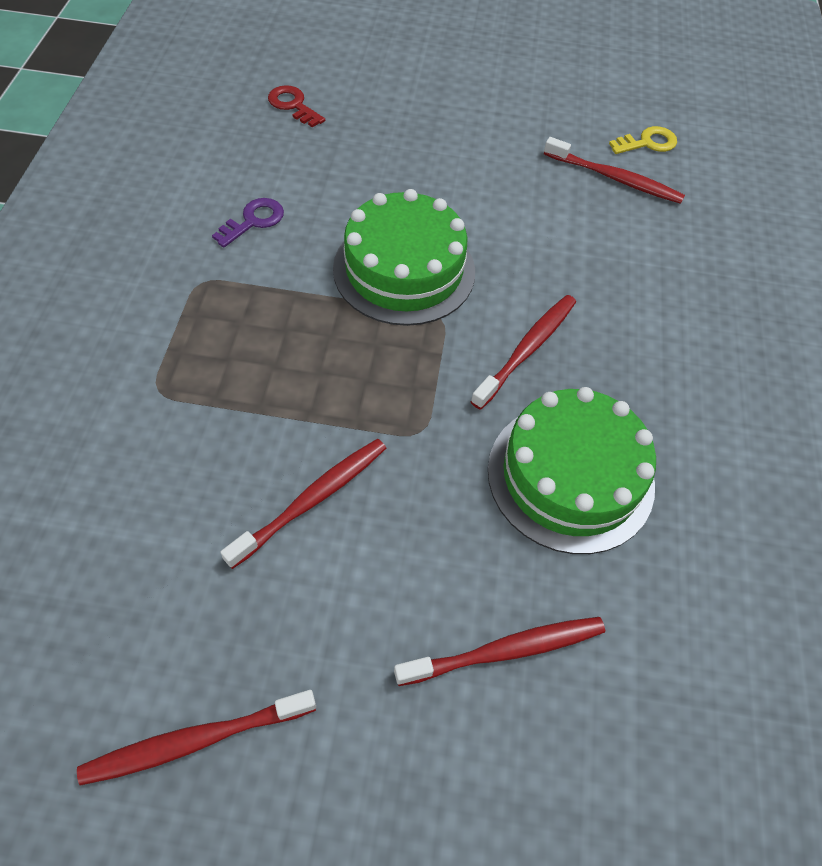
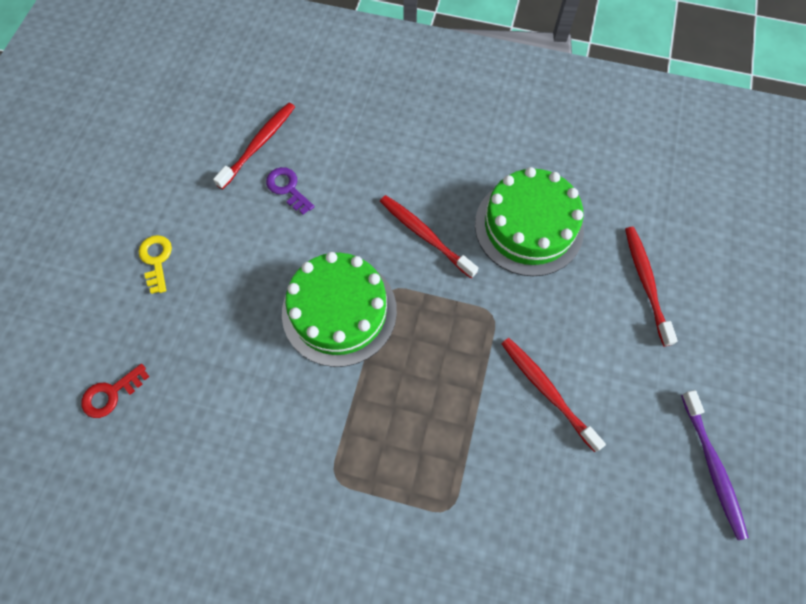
camera: 80 degrees left, 10 degrees up
(194, 740) = (713, 468): red toothbrush -> purple toothbrush
(253, 221) = (267, 432): purple key -> purple key (287, 188)
(647, 143) = (221, 113): yellow key -> yellow key (156, 260)

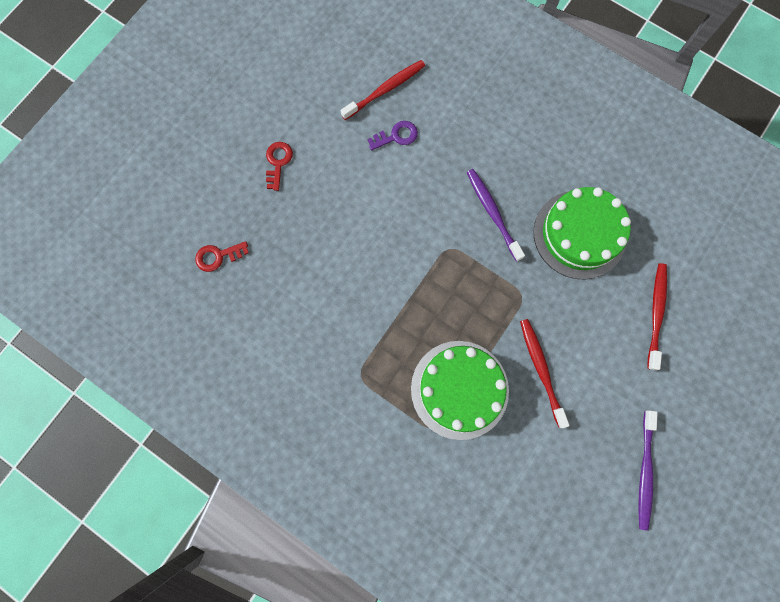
camera: 20 degrees right, 10 degrees up
(156, 260) = (278, 162): yellow key -> red key
(287, 188) = (396, 136): purple key -> purple key turned 90 degrees clockwise
(339, 311) = (404, 252): green cake -> green cake (459, 389)
(424, 235) = (492, 212): red toothbrush -> purple toothbrush

